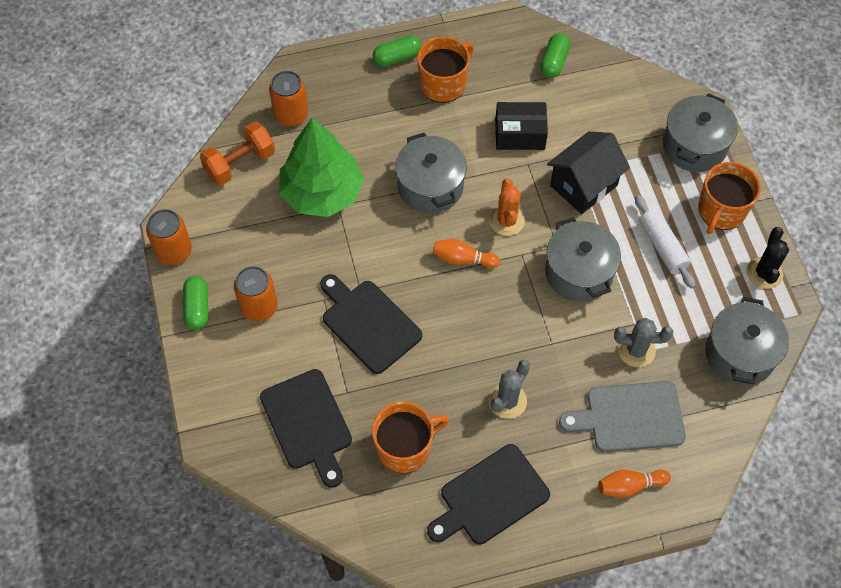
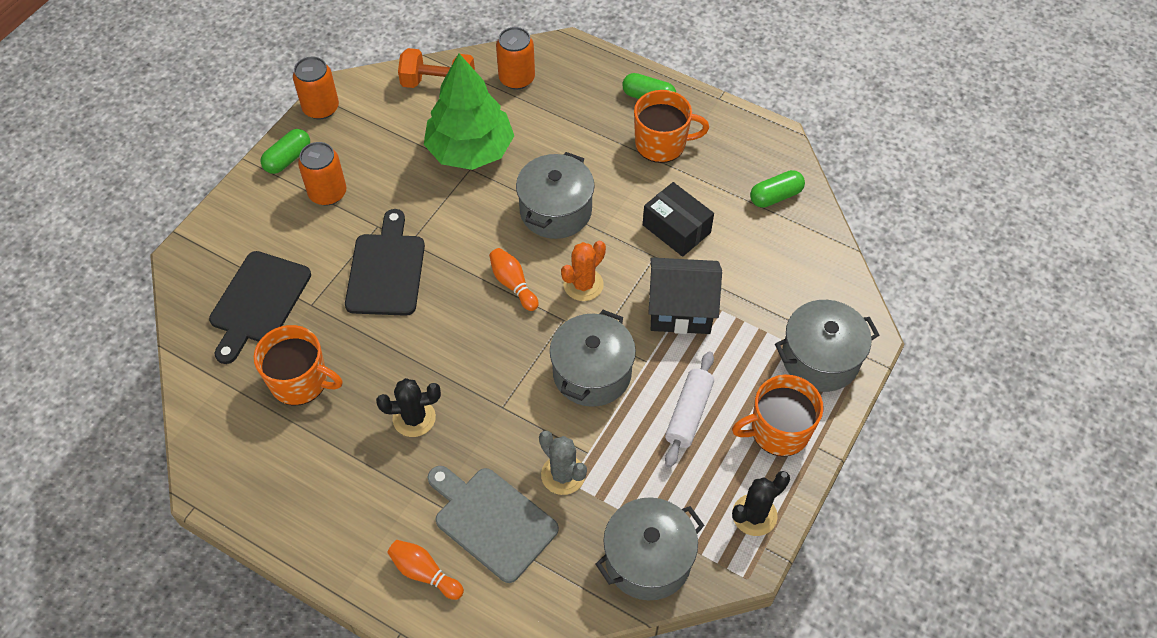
camera: 45 degrees right, 5 degrees down
(490, 497) = (312, 475): black cutting board -> none
(507, 401) = (414, 418): grey cactus -> black cactus

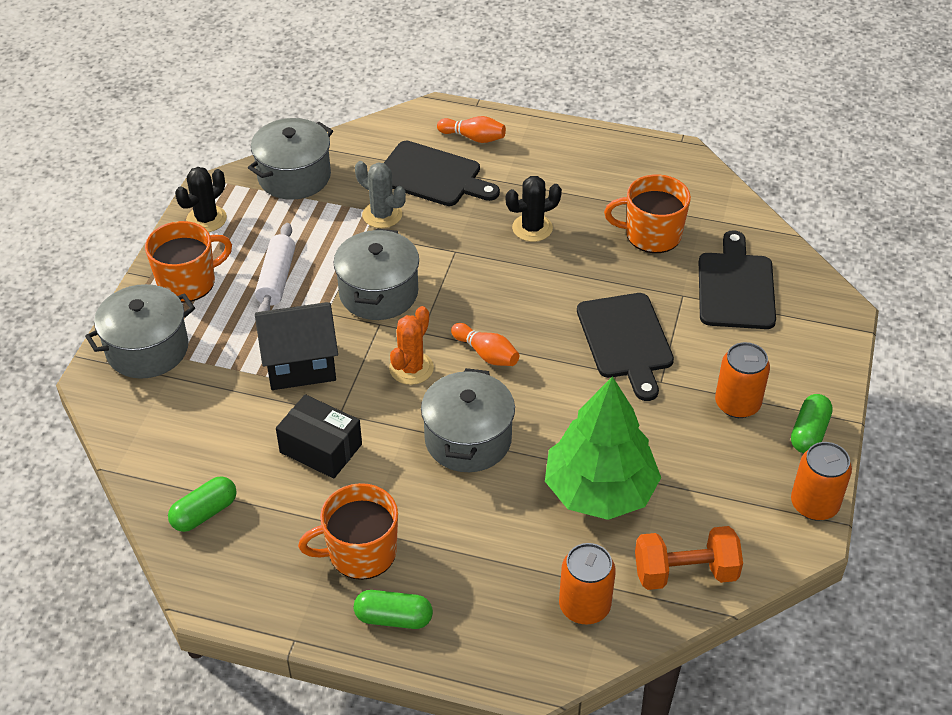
camera: 165 degrees right, 10 degrees down
(492, 520) = (432, 176): grey cutting board -> black cutting board

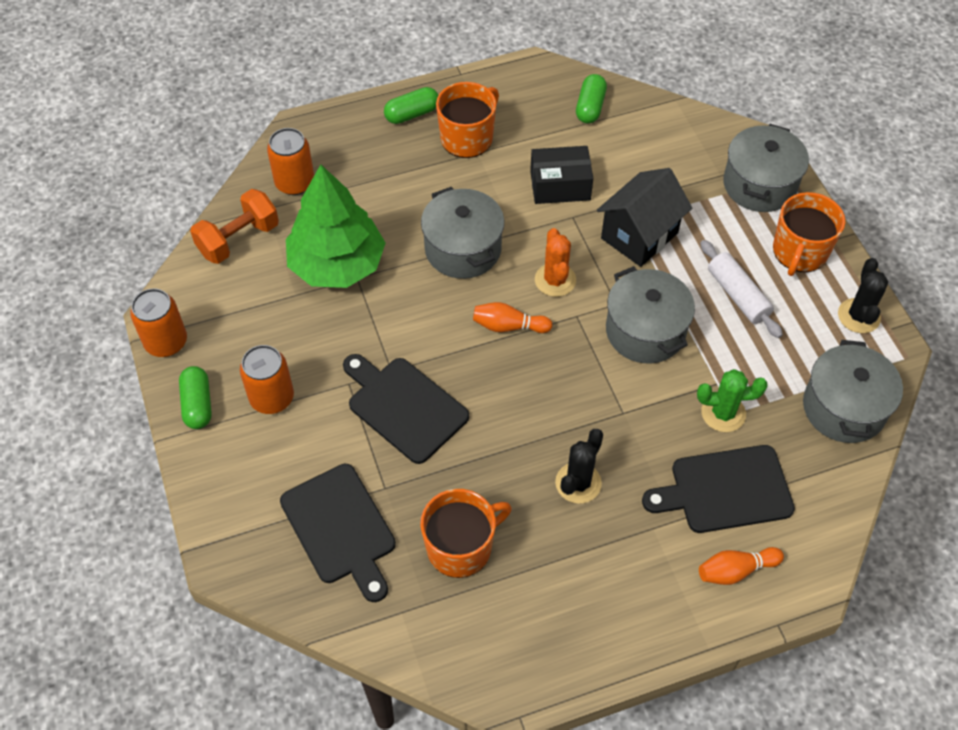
camera: 145 degrees right, 10 degrees up
(382, 215) = (723, 413): grey cactus -> green cactus

